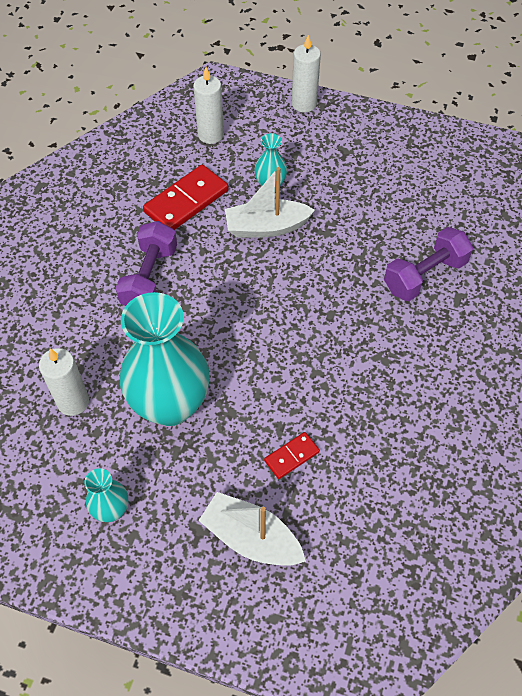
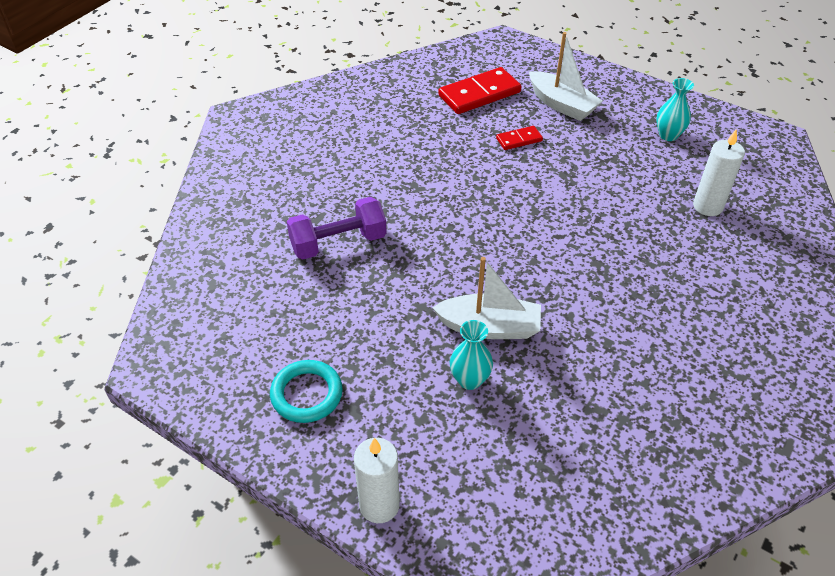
camera: 165 degrees left, 10 degrees down
(150, 278) = (633, 298): purple dumbbell -> none
(170, 405) = (617, 188): turquoise vase -> none
(186, 201) = (583, 381): red domino -> red domino (479, 94)
(210, 135) = (535, 480): white candle -> none
(382, 153) = (306, 394): none -> turquoise ring

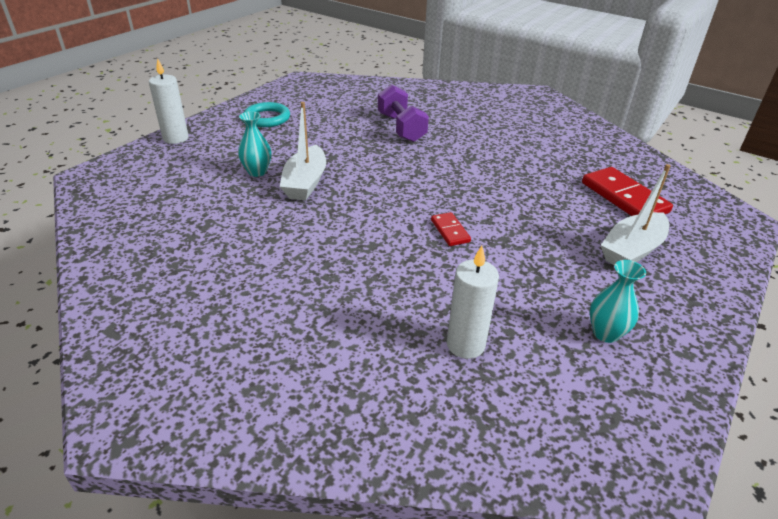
camera: 90 degrees right, 10 degrees down
(519, 139) = (554, 215): red domino -> red domino (450, 231)

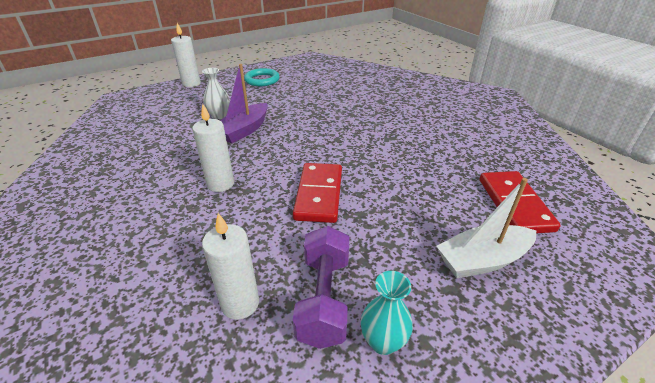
camera: 25 degrees right, 0 degrees up
(257, 172) = (219, 116): turquoise vase -> white vase
(305, 183) = (244, 130): white boat -> purple boat
(337, 246) = (220, 184): none -> white candle
(401, 128) = (353, 103): purple dumbbell -> purple dumbbell (324, 298)
(450, 231) = (319, 194): red domino -> red domino, size x1.90

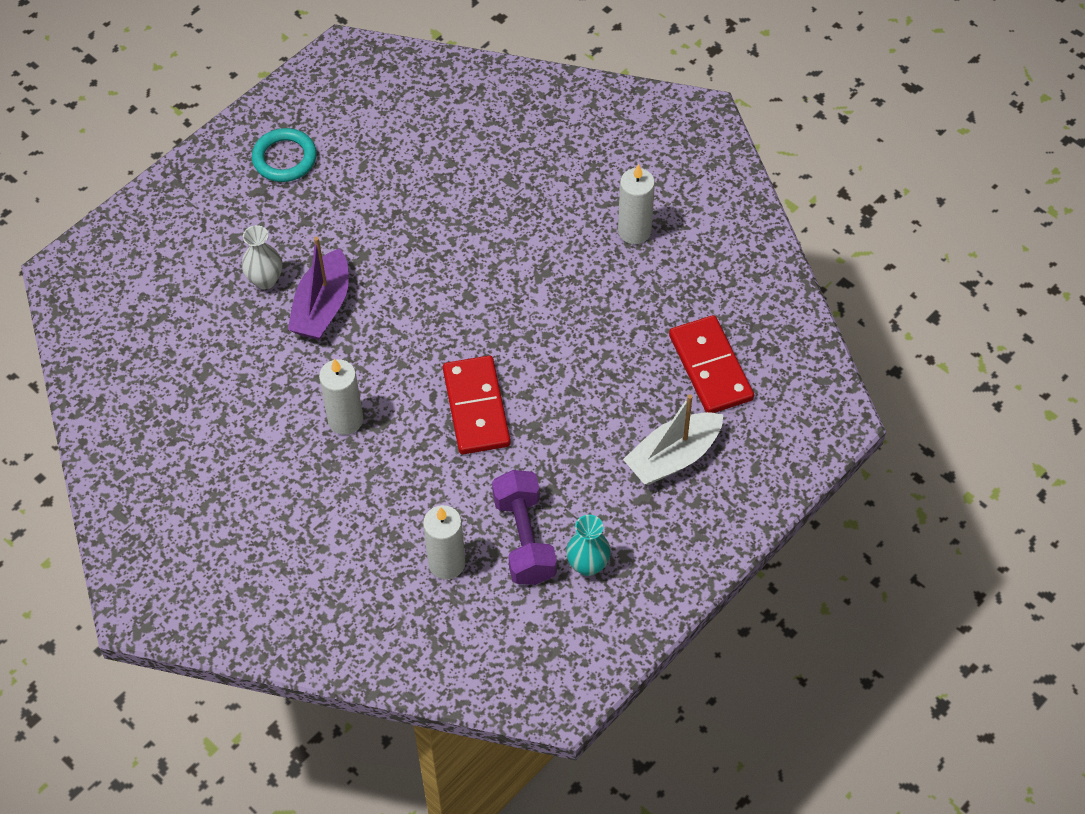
camera: 15 degrees left, 20 degrees up
(191, 84) = (162, 199): white candle -> white candle (634, 231)

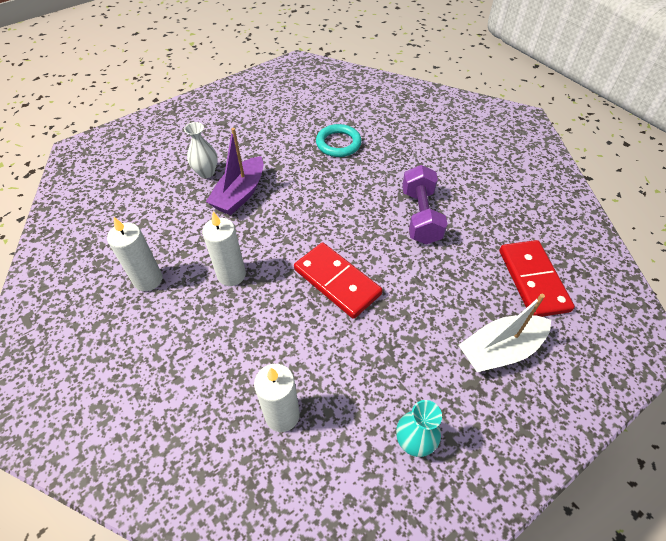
camera: 10 degrees right, 5 degrees down
(284, 158) = (244, 108): turquoise ring -> turquoise ring (338, 143)
(476, 407) = (337, 281): red domino -> red domino turned 45 degrees counterclockwise
(524, 539) = (357, 403): purple dumbbell -> purple dumbbell (420, 216)
(634, 231) = (474, 178): white candle -> white candle (148, 280)

